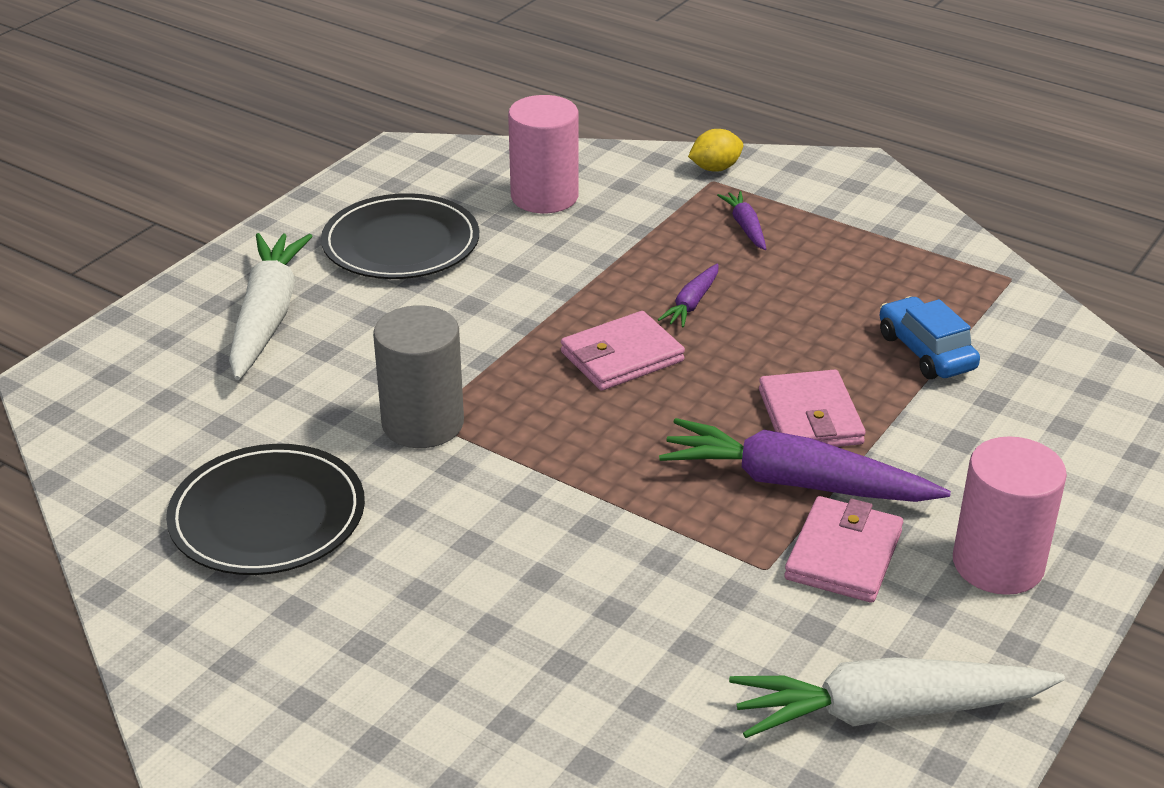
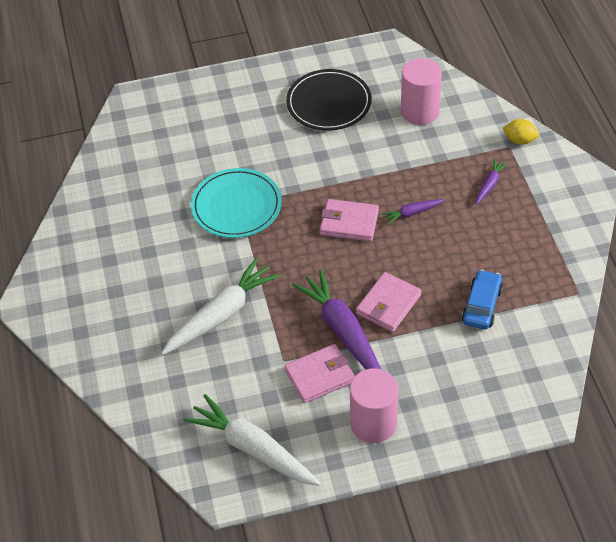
camera: 45 degrees right, 15 degrees up
(267, 317) = (236, 112): white carrot -> white carrot (221, 315)
(267, 516) = (140, 213): black plate -> none
(423, 424) = (236, 206): grey cylinder -> turquoise plate

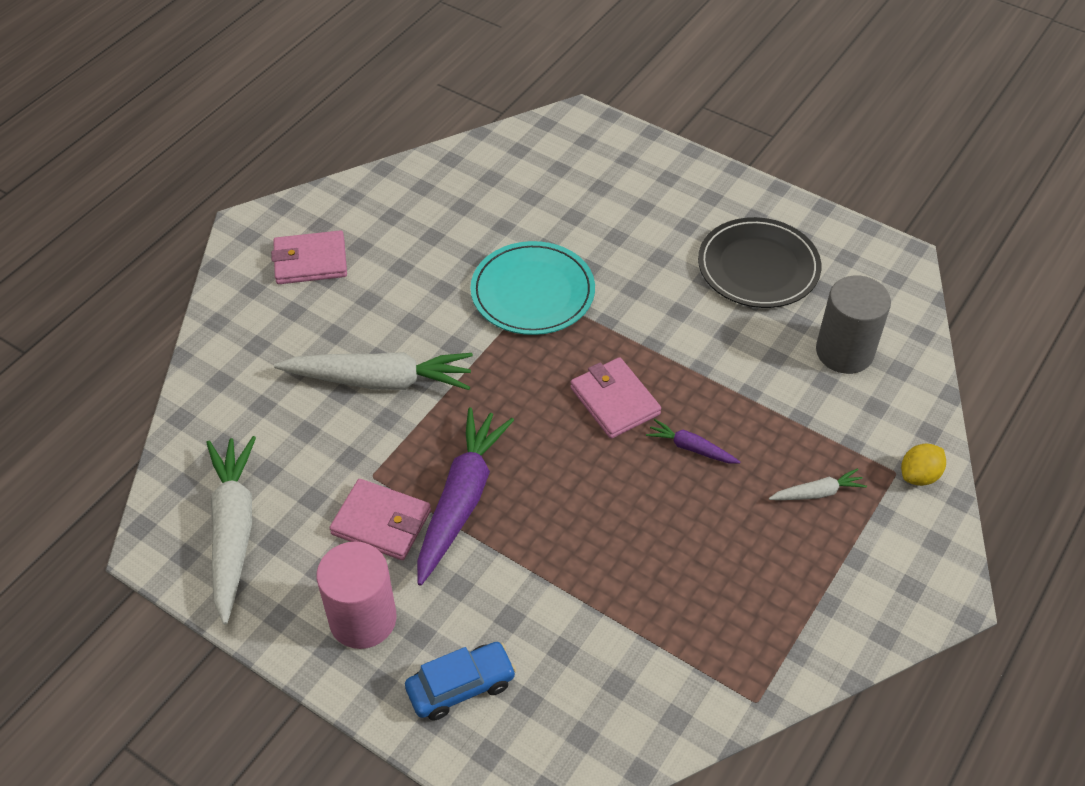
camera: 45 degrees right, 0 degrees up
(388, 304) = (540, 517): pink wallet -> pink wallet (310, 261)
(420, 111) = (844, 352): pink cylinder -> grey cylinder
(481, 305) = (631, 610): blue car -> blue car (461, 686)
(489, 184) = (817, 493): purple carrot -> white carrot
(519, 140) = (919, 475): yellow lemon -> yellow lemon turned 75 degrees clockwise

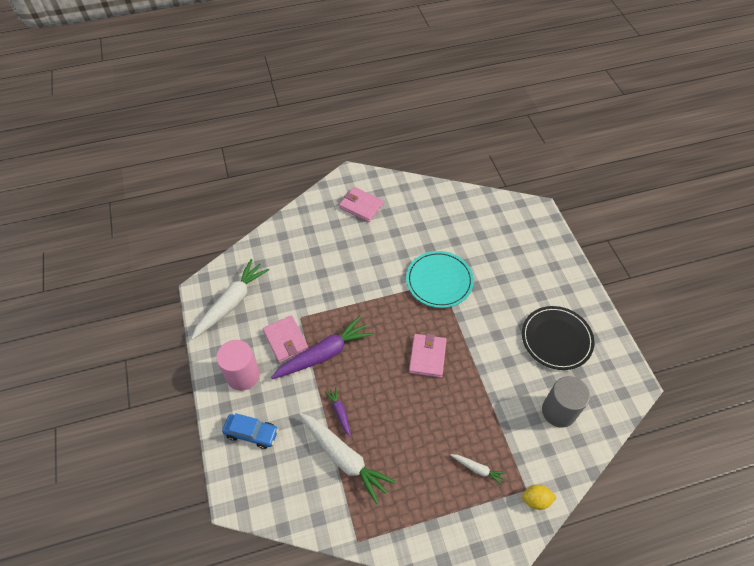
camera: 40 degrees right, 5 degrees up
(380, 380) = (340, 278): white carrot -> white carrot (344, 458)
(691, 448) = (440, 403): purple carrot -> purple carrot (340, 412)

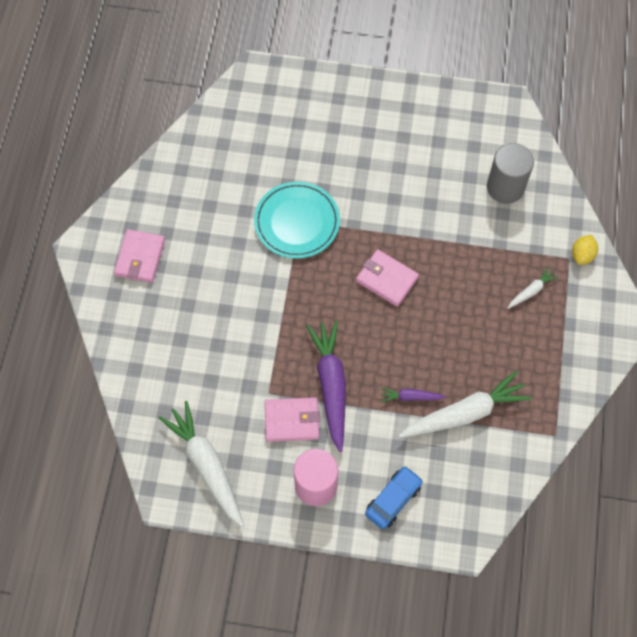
camera: 65 degrees left, 10 degrees up
(361, 206) = (140, 257): pink wallet -> pink wallet turned 45 degrees counterclockwise
(556, 339) = (427, 145): black plate -> none

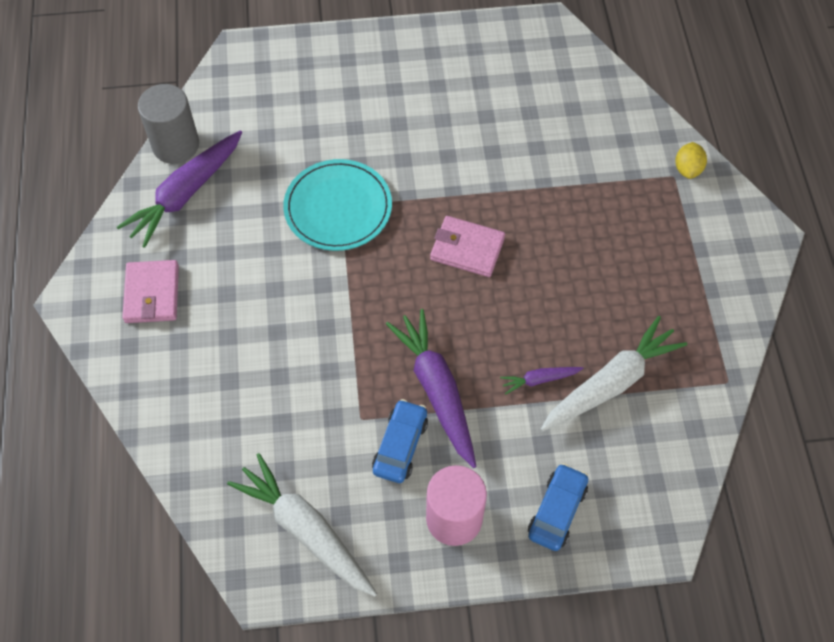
camera: 15 degrees left, 5 degrees down
(184, 183) = (185, 194): none -> purple carrot
(292, 421) = (400, 446): pink wallet -> blue car
(505, 187) = (574, 114): grey cylinder -> grey cylinder (176, 145)
(531, 291) = (642, 222): white carrot -> none

